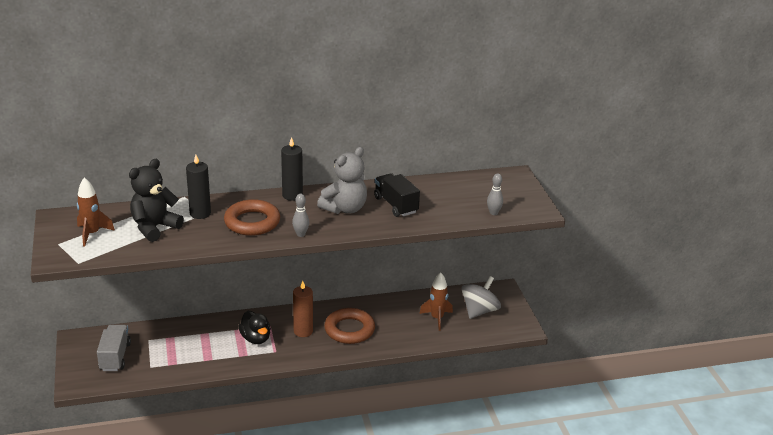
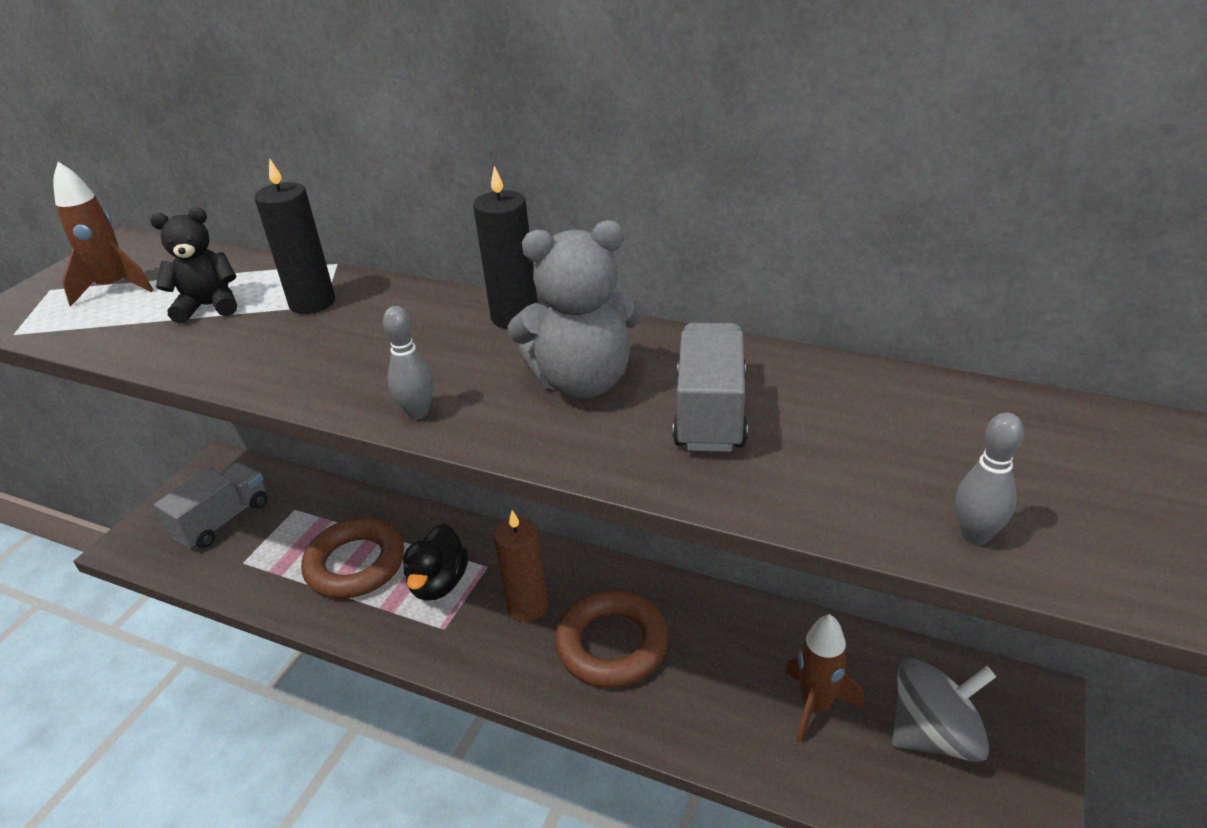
camera: 40 degrees right, 5 degrees up
(154, 227) = (209, 306): black teddy bear -> black teddy bear, size x0.66
(252, 222) = (368, 350): brown ring -> brown ring (355, 564)
(396, 205) = (710, 412): black truck -> grey truck

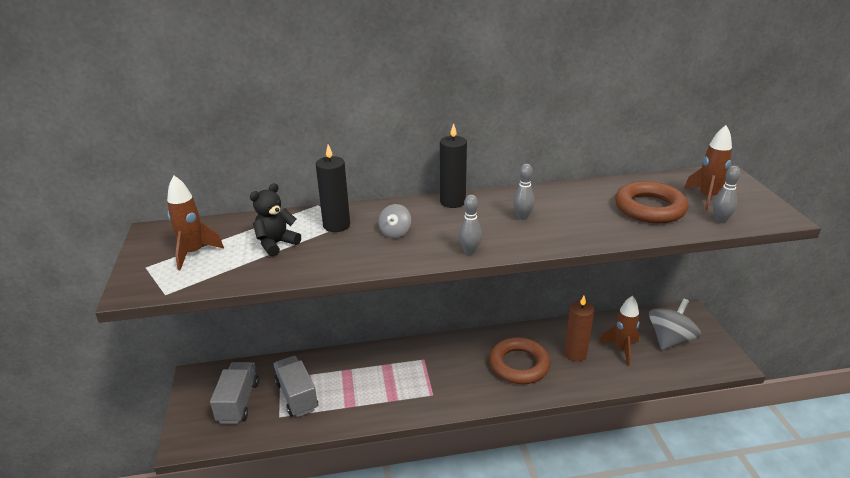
camera: 35 degrees left, 5 degrees down
(355, 564) = (351, 388): brown ring -> brown ring (649, 208)
(366, 340) = (395, 232): none -> grey spinning top
(439, 583) = (407, 377): black duck -> none
(528, 606) = (463, 367): brown candle -> brown candle (575, 353)
(583, 382) = (522, 217): grey teddy bear -> grey bowling pin
(710, 412) = (587, 212): grey truck -> grey truck (297, 396)
(1015, 470) = (707, 197): none -> brown rocket

